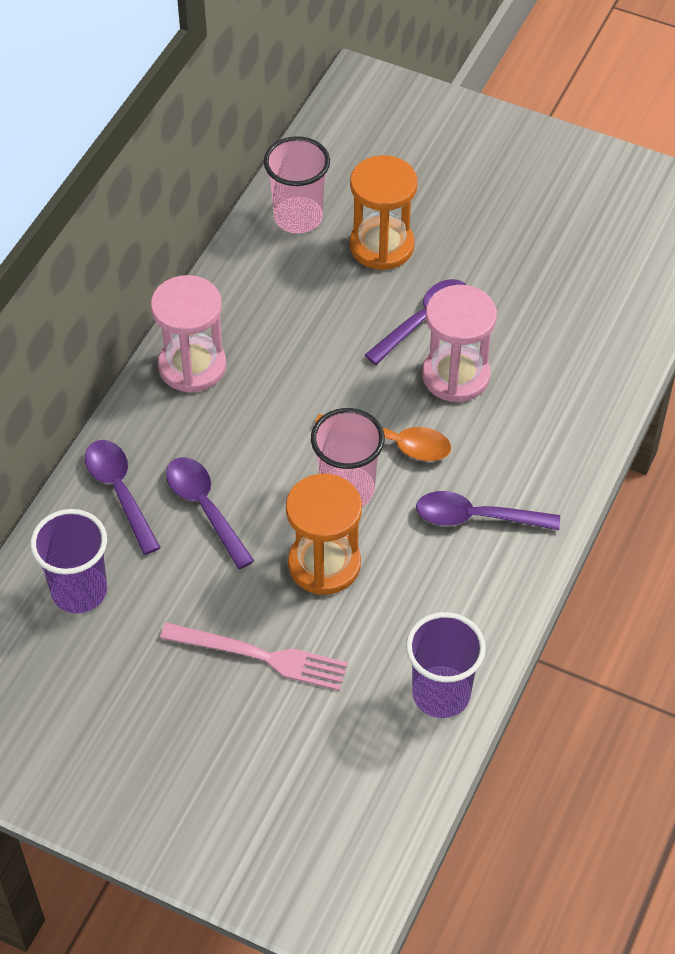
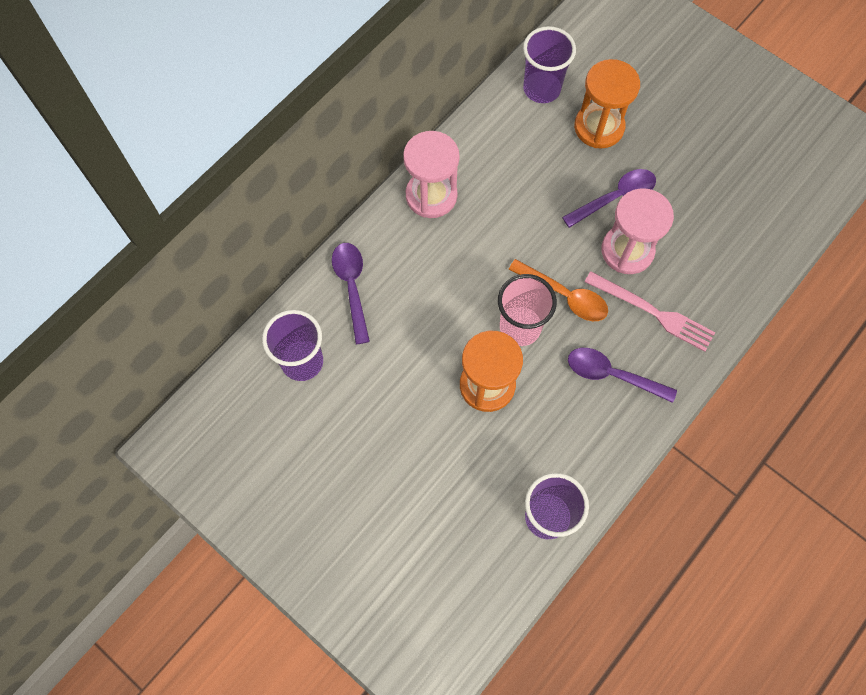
camera: 15 degrees right, 15 degrees up
(204, 508) = (410, 316): purple spoon -> none
(260, 656) = (420, 450): pink fork -> pink fork (653, 312)
(298, 217) = (541, 89): pink cup -> purple cup

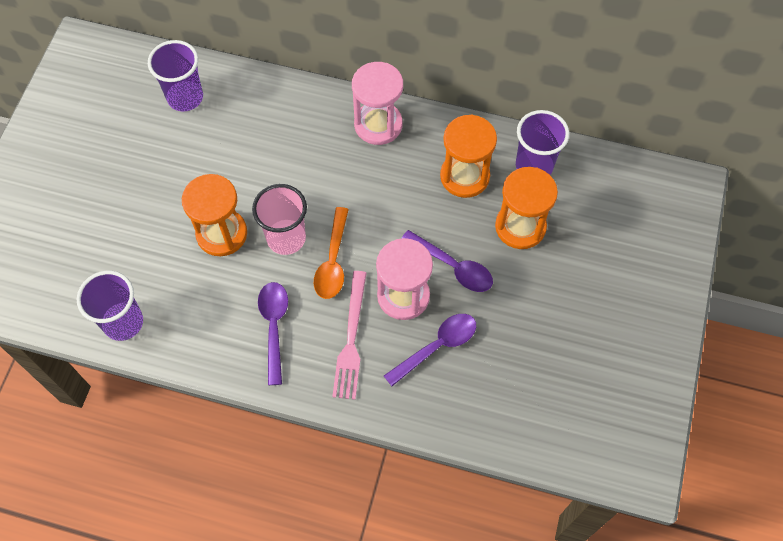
camera: 65 degrees right, 5 degrees down
(352, 287) = (265, 103): purple spoon -> purple spoon (437, 346)
(525, 148) = (464, 176): none -> orange hourglass

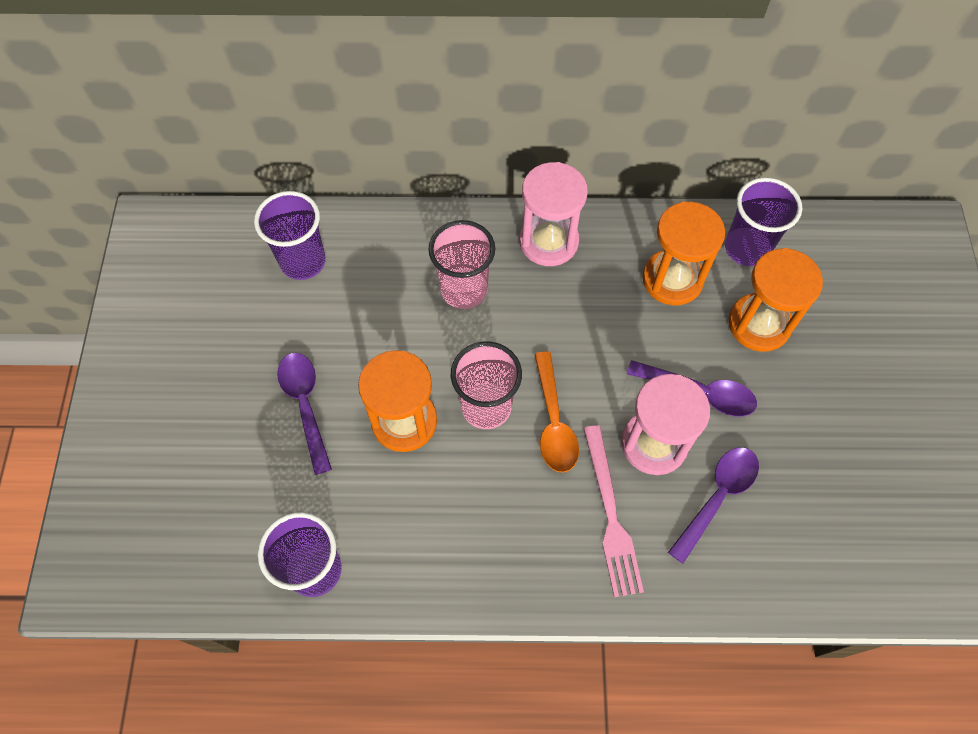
camera: 15 degrees left, 0 degrees up
(274, 327) = (510, 524): purple spoon -> purple spoon (305, 405)
(299, 147) = (464, 290): none -> pink cup

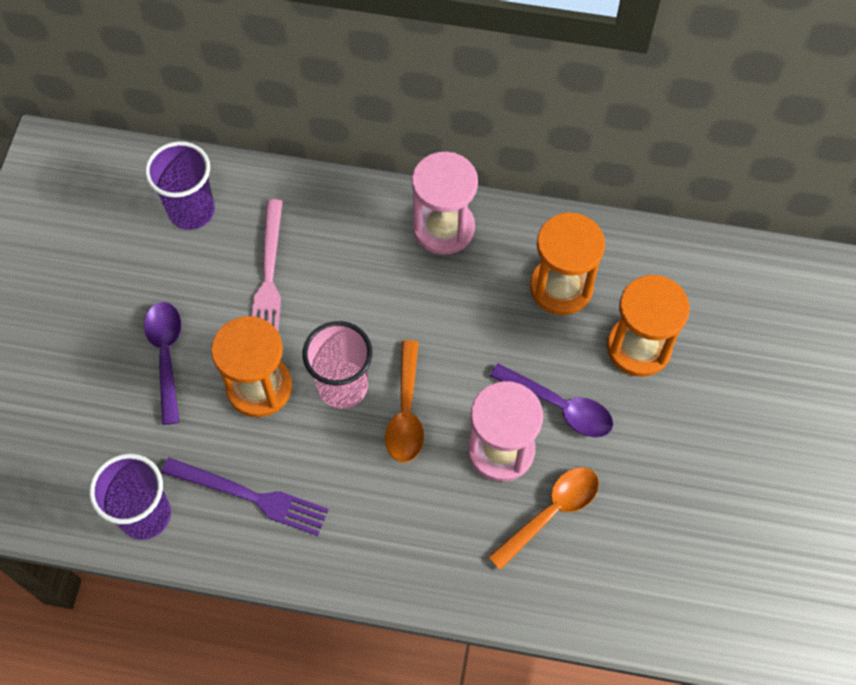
camera: 10 degrees right, 0 degrees up
(418, 532) = (250, 496): none -> purple fork
(464, 290) = (346, 265): pink cup -> none
(610, 515) = (441, 512): pink fork -> pink fork (269, 276)
(717, 497) = (551, 512): purple spoon -> orange spoon
(747, 248) = (647, 267): purple cup -> none

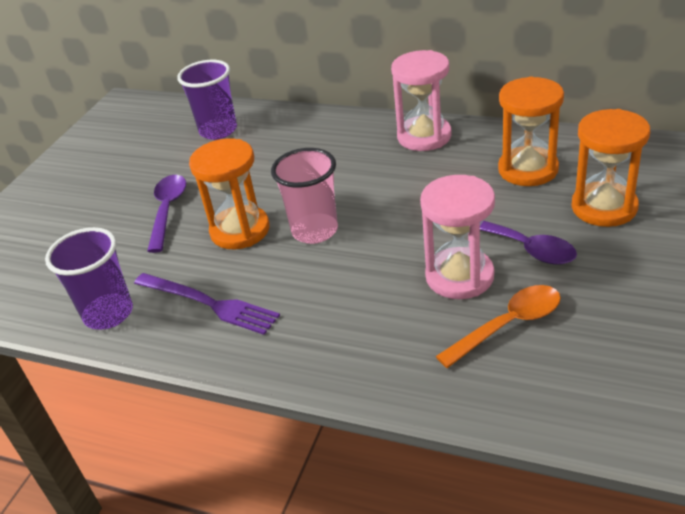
camera: 15 degrees right, 25 degrees down
(269, 276) = (269, 164): pink fork -> none
(406, 412) = (370, 248): orange spoon -> none

